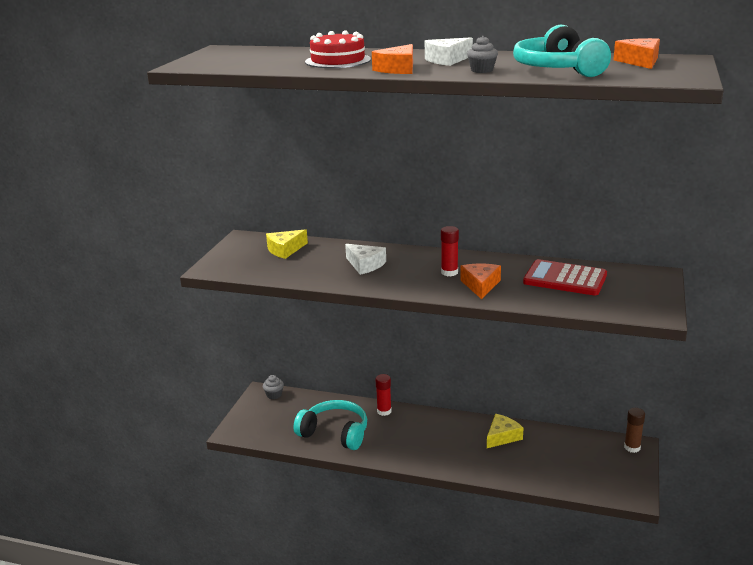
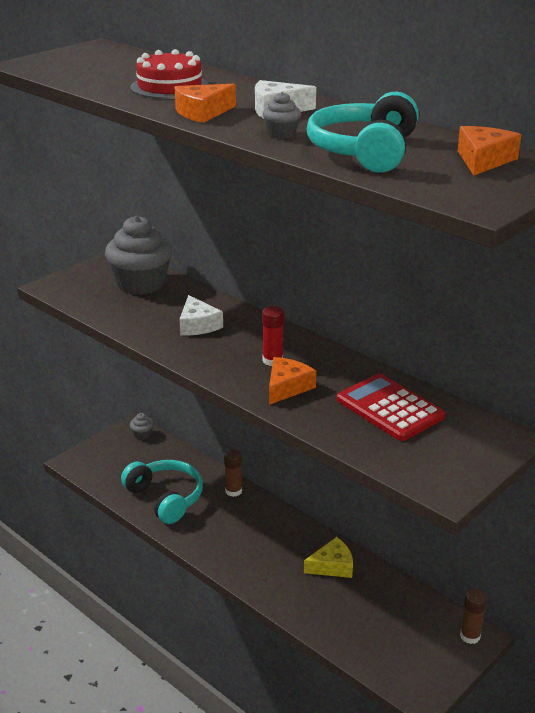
camera: 25 degrees right, 5 degrees up
(285, 250) = (141, 284): yellow cheese -> grey cupcake
(384, 411) = (233, 491): red glue stick -> brown glue stick

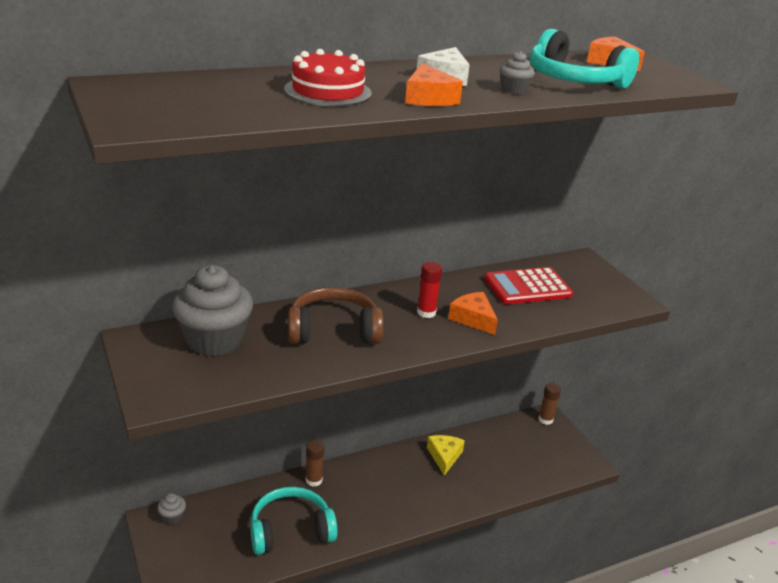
camera: 70 degrees left, 0 degrees up
(198, 325) = (333, 331): white cheese -> brown headphones

